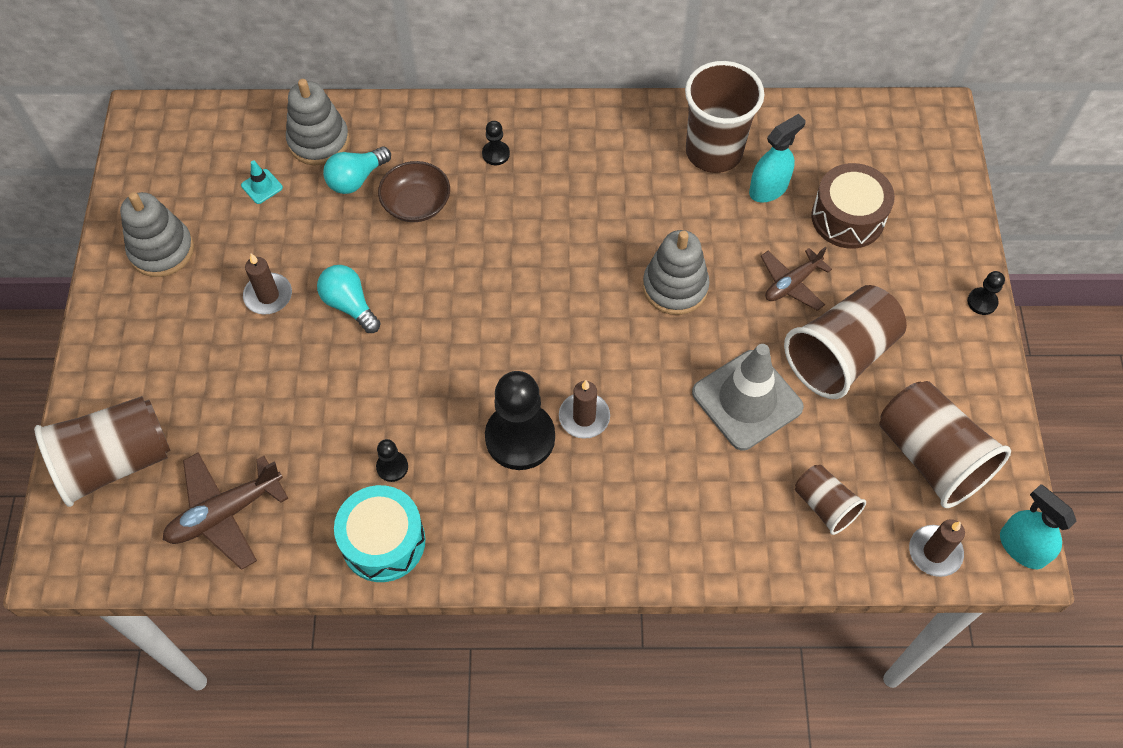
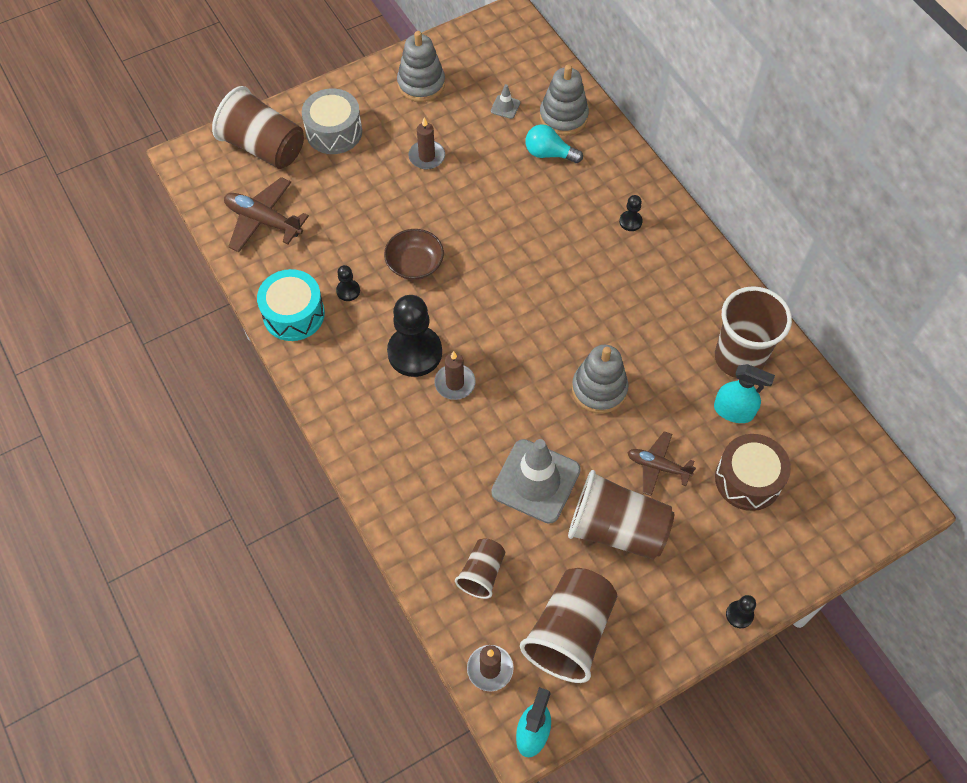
camera: 60 degrees right, 0 degrees up
(155, 374) = (334, 132): none -> grey drum
(262, 186) = (505, 107): turquoise traffic cone -> grey traffic cone
(349, 305) = (450, 203): turquoise light bulb -> none
(416, 204) = (554, 197): brown bowl -> brown bowl (415, 264)

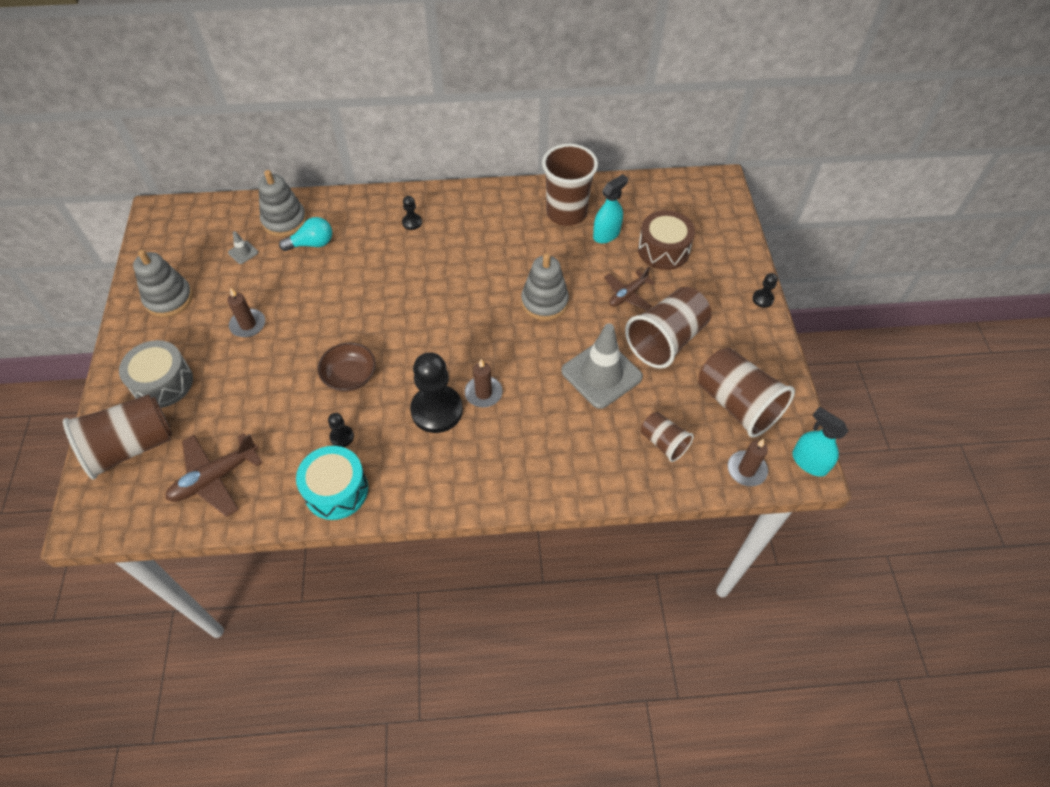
camera: 65 degrees left, 5 degrees down
(549, 153) = (312, 244): turquoise light bulb -> turquoise light bulb turned 150 degrees counterclockwise

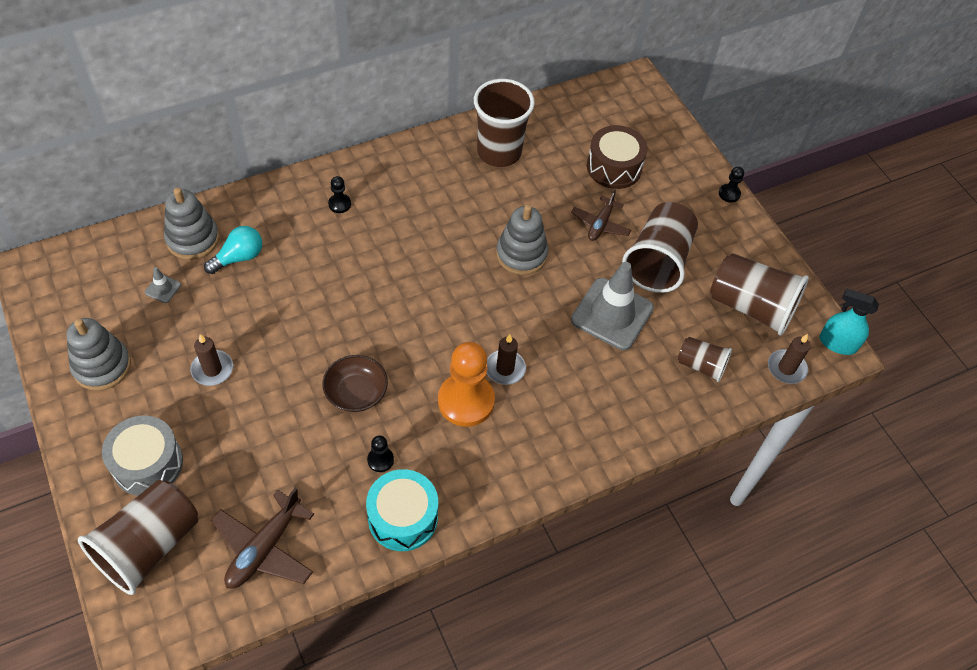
camera: 25 degrees left, 0 degrees up
(437, 410) = (466, 401): black pawn -> orange pawn
(606, 234) = (550, 165): turquoise spray bottle -> none

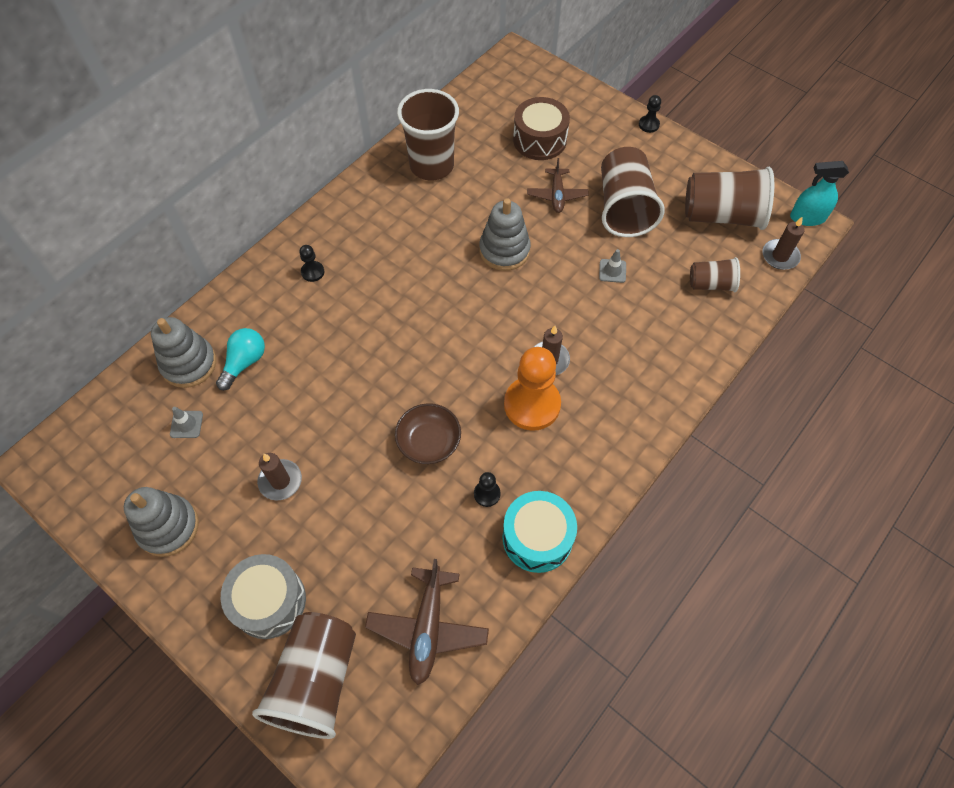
camera: 20 degrees left, 5 degrees up
(612, 314) = (612, 271): grey traffic cone -> grey traffic cone, size x0.41

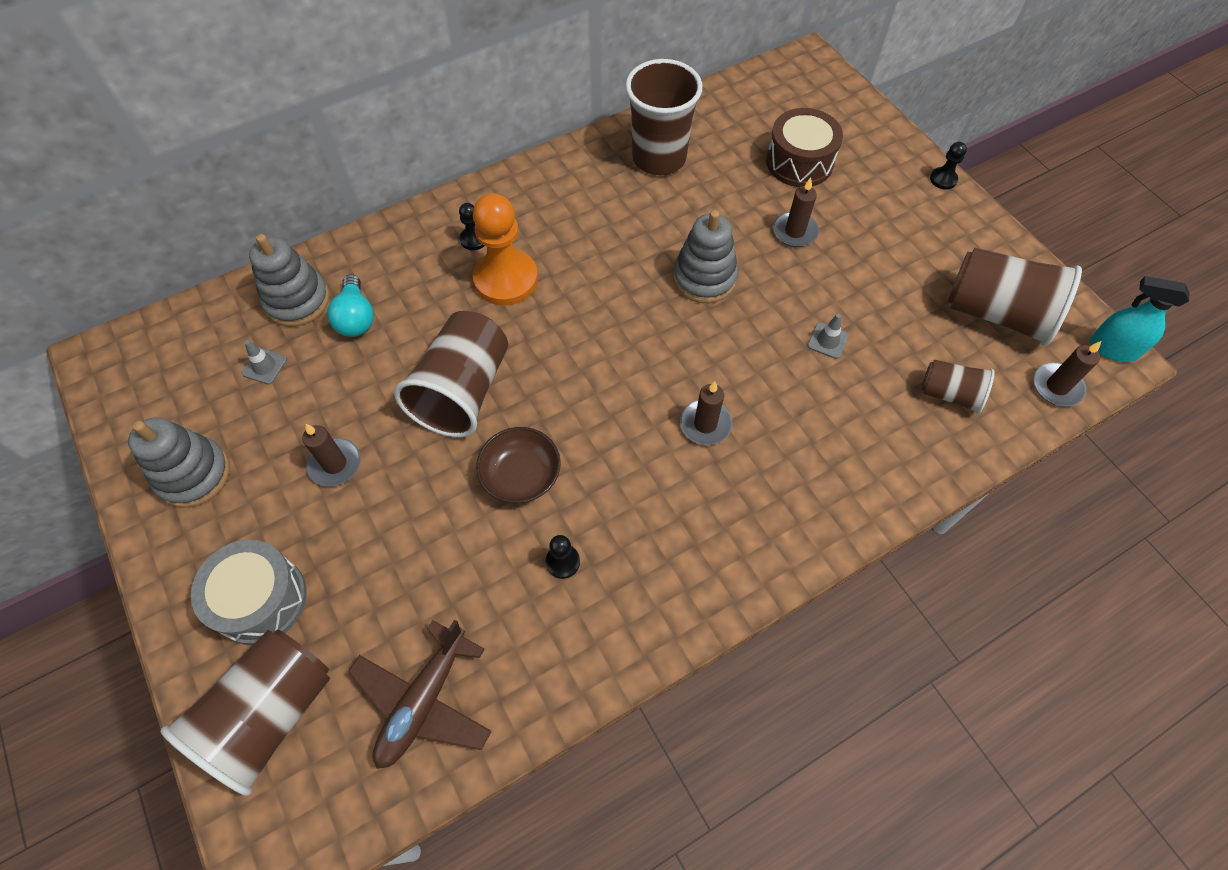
camera: 20 degrees right, 0 degrees up
(244, 362) = (356, 317): turquoise light bulb -> turquoise light bulb turned 120 degrees clockwise
(532, 404) = (662, 471): orange pawn -> orange pawn (506, 279)
(537, 537) = (601, 638): turquoise drum -> none
(557, 195) = (794, 231): brown plane -> brown candle
(624, 208) = (872, 269): brown cup -> brown cup (463, 391)

